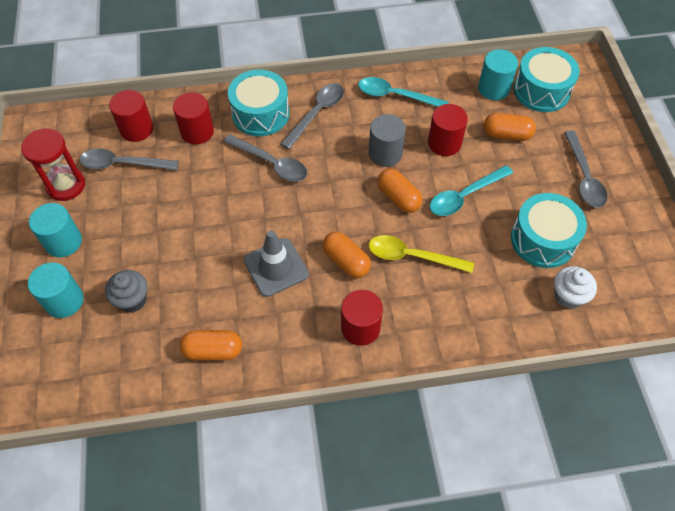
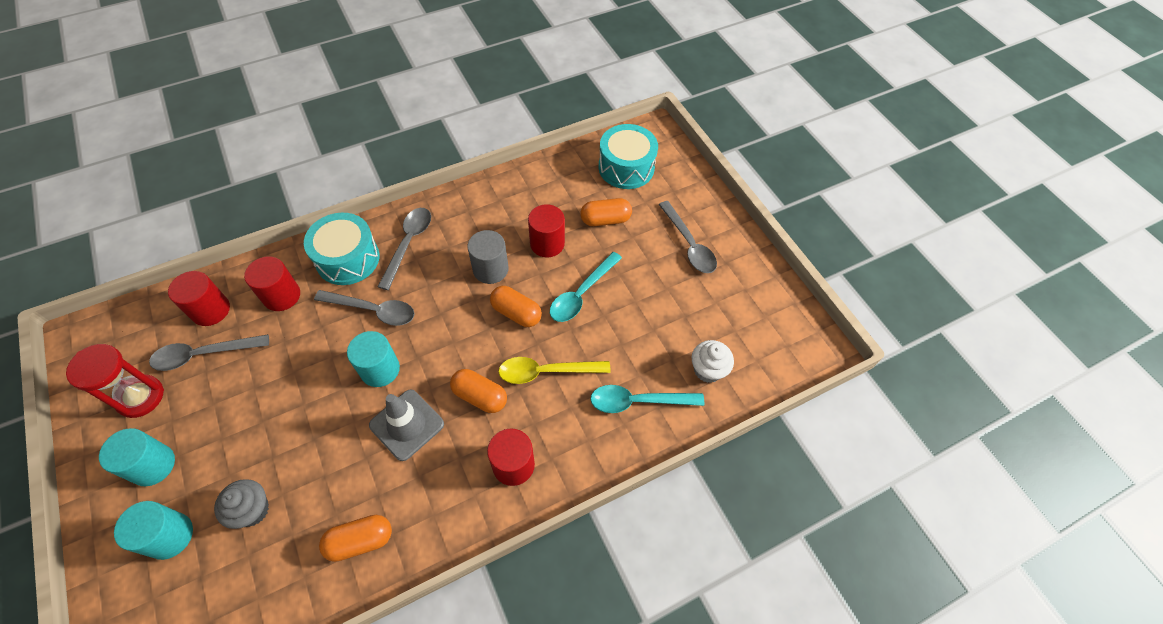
camera: 20 degrees left, 0 degrees up
(395, 96) = (485, 206): turquoise spoon -> turquoise spoon (638, 401)
(493, 88) = (580, 176): turquoise cylinder -> turquoise cylinder (380, 369)
(543, 240) = (668, 318): turquoise drum -> none

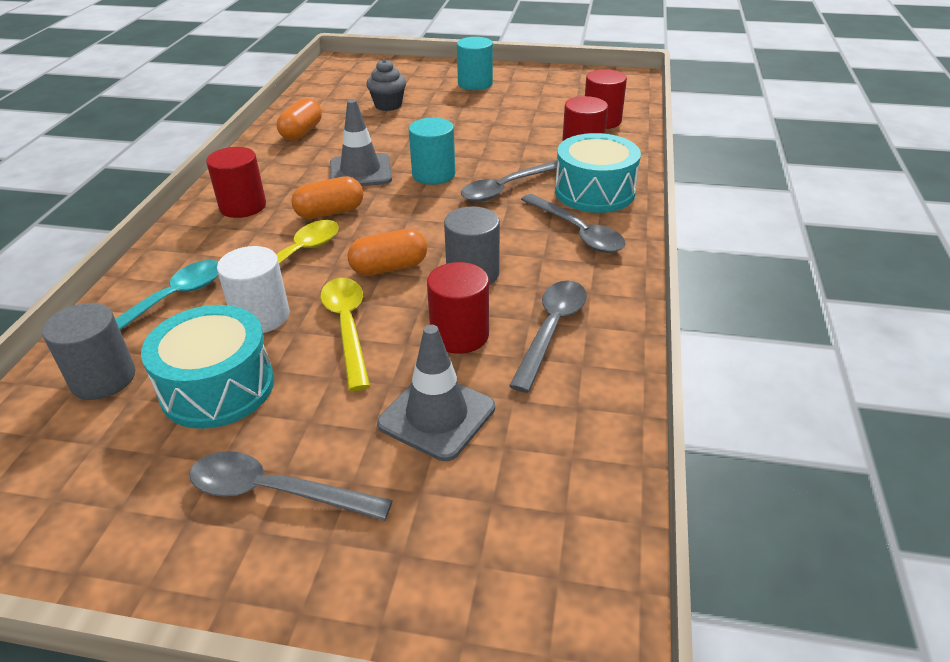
camera: 130 degrees right, 20 degrees down
(140, 397) = (541, 87): red hourglass -> none
(170, 536) = (412, 81): turquoise cylinder -> none
(204, 354) = (554, 111): grey spoon -> grey spoon (551, 330)
(581, 294) = (347, 327): turquoise spoon -> yellow spoon
(605, 220) = (437, 416): orange capsule -> grey traffic cone
(607, 341) = (261, 316): none -> white cylinder
(626, 167) = (525, 515): turquoise drum -> turquoise drum (218, 387)
(707, 370) = (103, 378): white cupcake -> grey cylinder

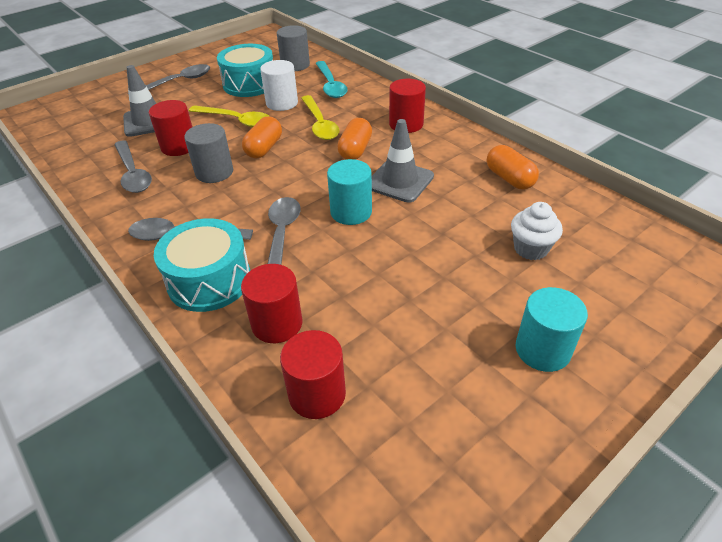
camera: 130 degrees right, 5 degrees up
(388, 105) = (530, 249): grey cupcake -> white cupcake

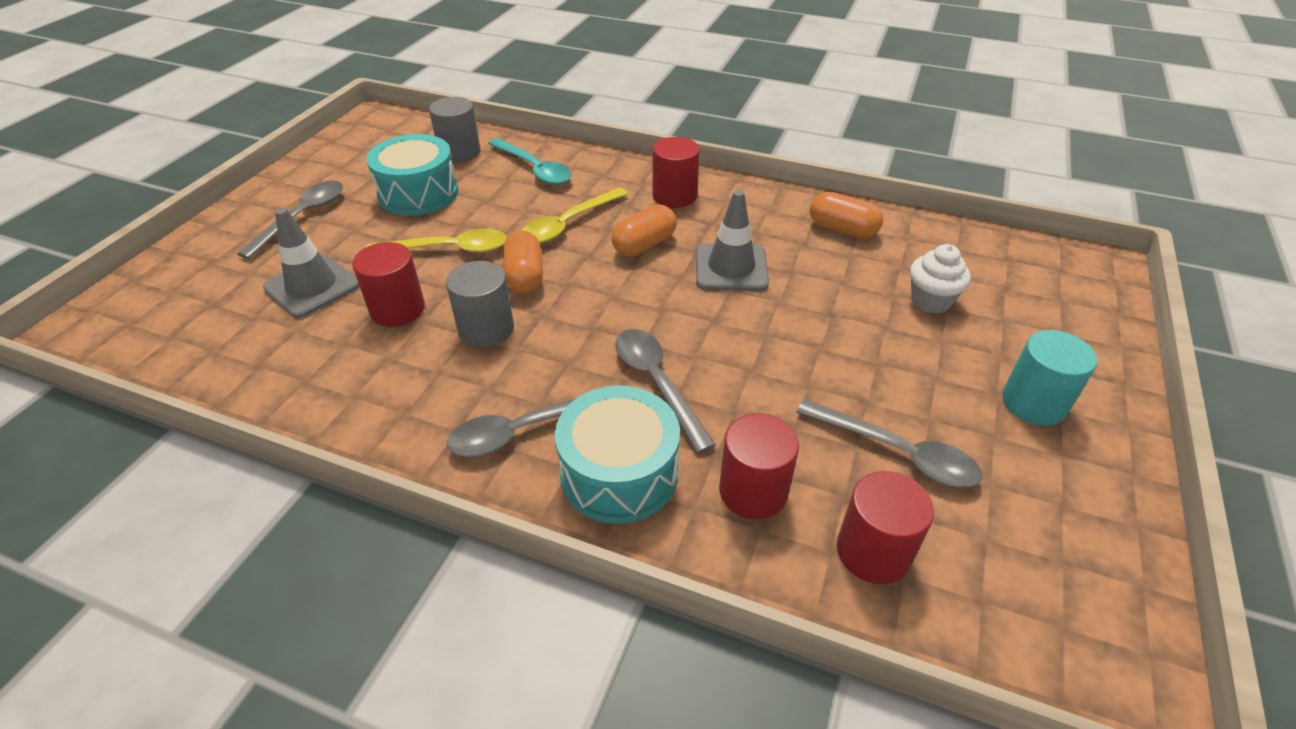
camera: 30 degrees left, 0 degrees up
(133, 173) = (364, 369): grey spoon -> grey spoon (897, 452)
(282, 103) = (490, 209): white cylinder -> none
(320, 124) = (568, 224): yellow spoon -> yellow spoon turned 90 degrees clockwise
(351, 212) = (710, 323): turquoise cylinder -> none
(355, 150) = (644, 245): orange capsule -> orange capsule turned 60 degrees clockwise

